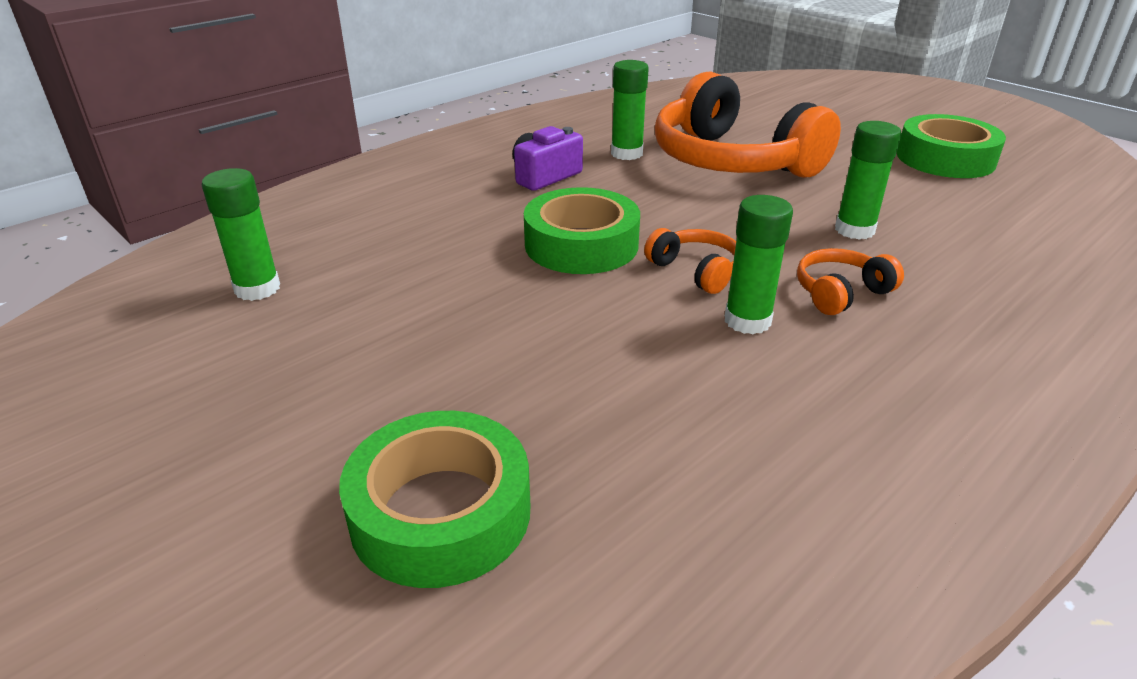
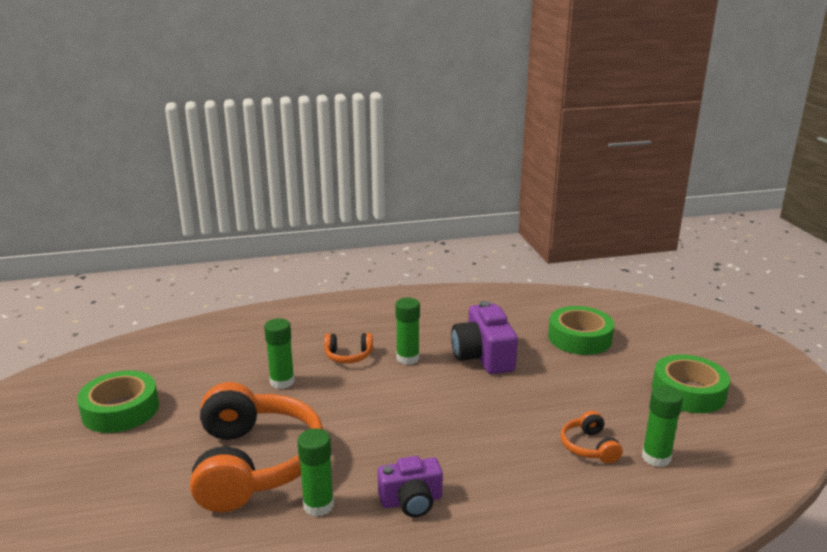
camera: 150 degrees left, 10 degrees down
(581, 245) = (443, 424): green tape -> green tape (688, 392)
(623, 372) = (483, 356): none -> purple camera
(696, 271) = (399, 387): orange headphones -> orange headphones (589, 447)

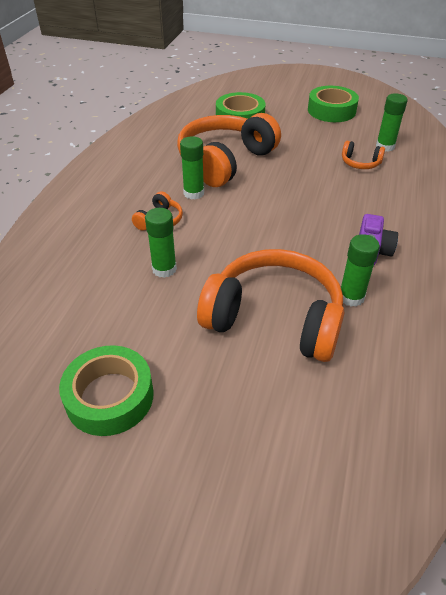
camera: 60 degrees left, 20 degrees up
(483, 356) = (225, 161): purple camera -> orange headphones

